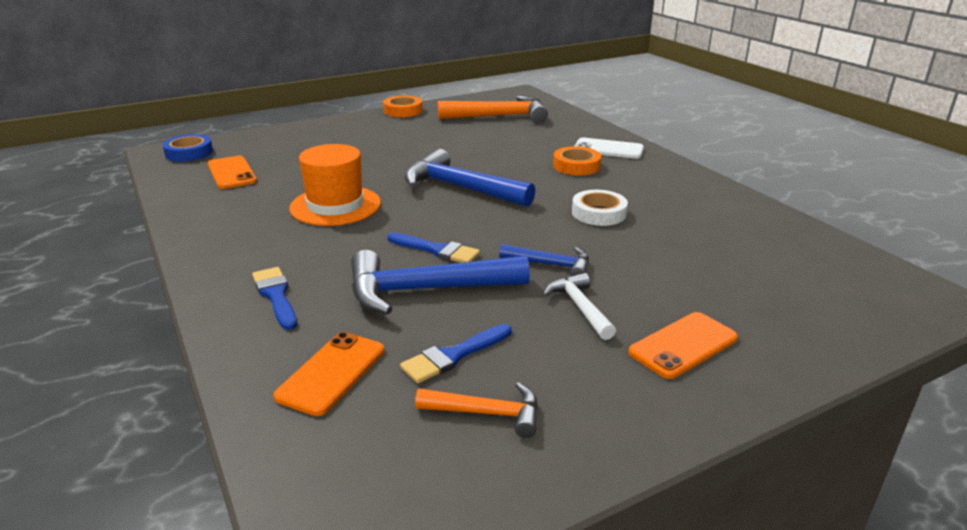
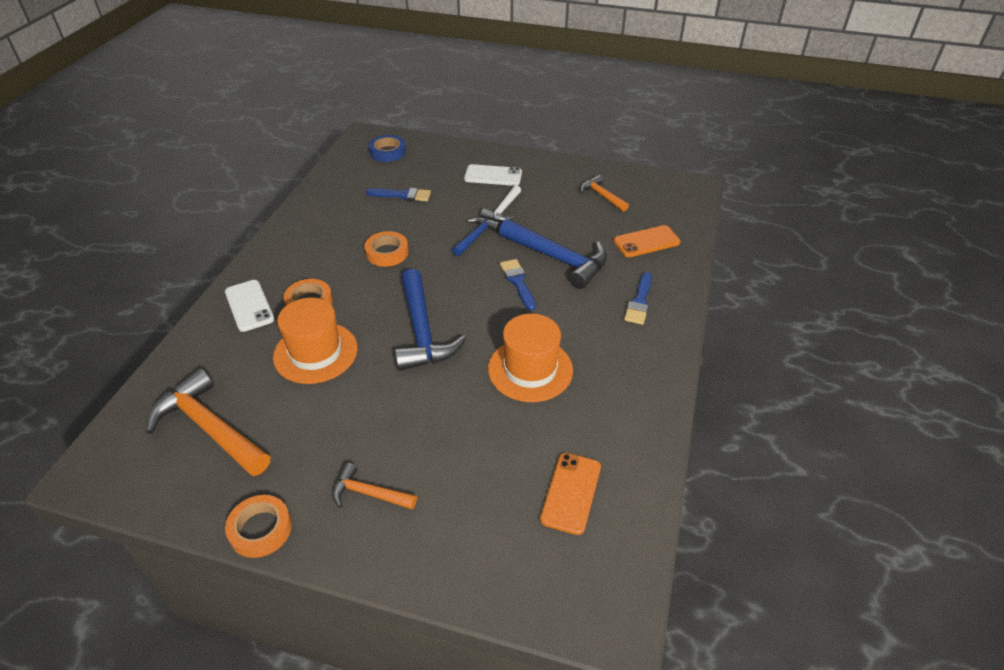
camera: 135 degrees left, 15 degrees up
(189, 153) = (586, 589): blue tape -> blue tape (387, 152)
(366, 133) = (368, 493): none -> orange hammer
(453, 356) = (587, 221): blue brush -> blue brush (402, 195)
(511, 152) = (315, 352): none -> orange hat
(551, 265) = (476, 237): blue hammer -> blue hammer turned 60 degrees clockwise
(598, 213) = (387, 253): white tape -> orange tape
(683, 345) = (493, 176): orange phone -> white phone

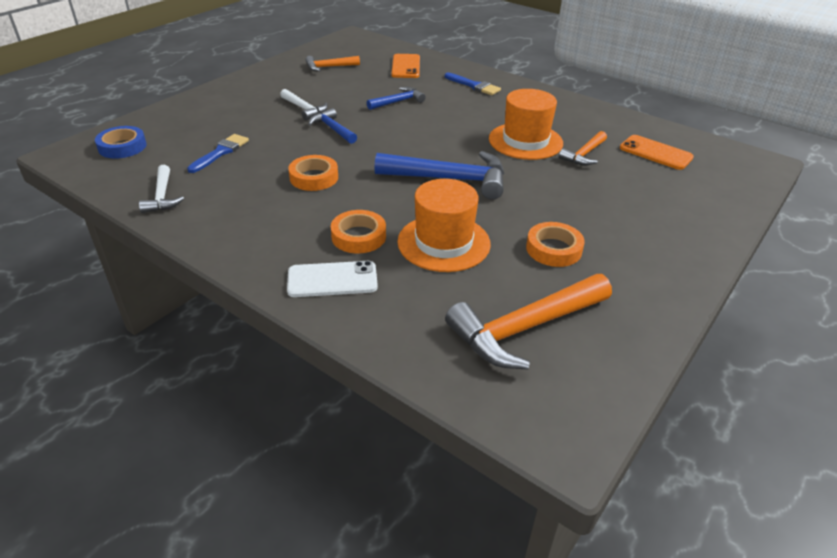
camera: 70 degrees left, 5 degrees down
(260, 529) = (670, 305): orange tape -> orange tape (553, 249)
(328, 194) = (162, 196): none -> white hammer
(368, 493) = (639, 238): orange hammer -> orange hammer (584, 155)
(493, 176) = (243, 102): white phone -> none
(518, 282) = (414, 124): blue brush -> none
(558, 259) = (398, 101): blue hammer -> blue hammer, size x0.54

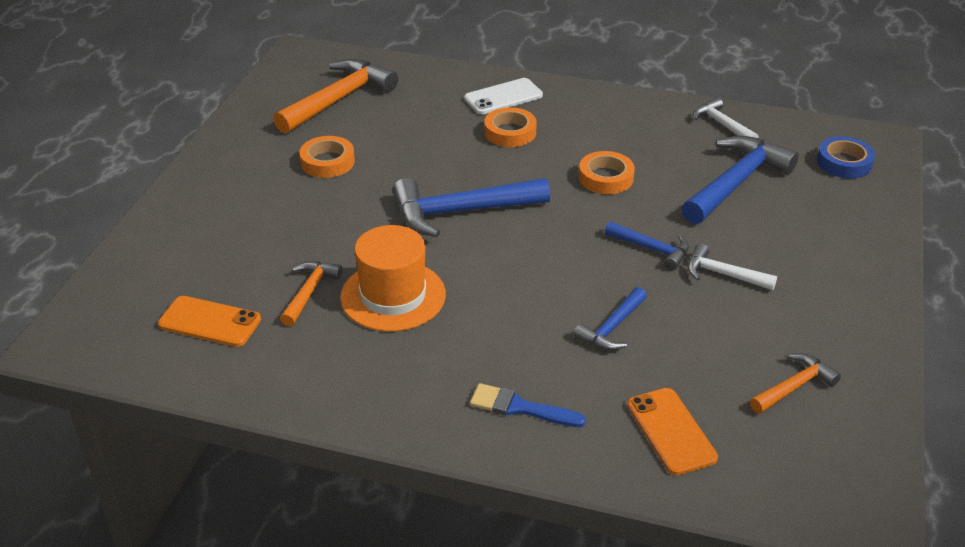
camera: 160 degrees right, 0 degrees up
(220, 152) = (736, 182): blue brush -> blue hammer
(443, 243) = (431, 144): orange hat -> none

